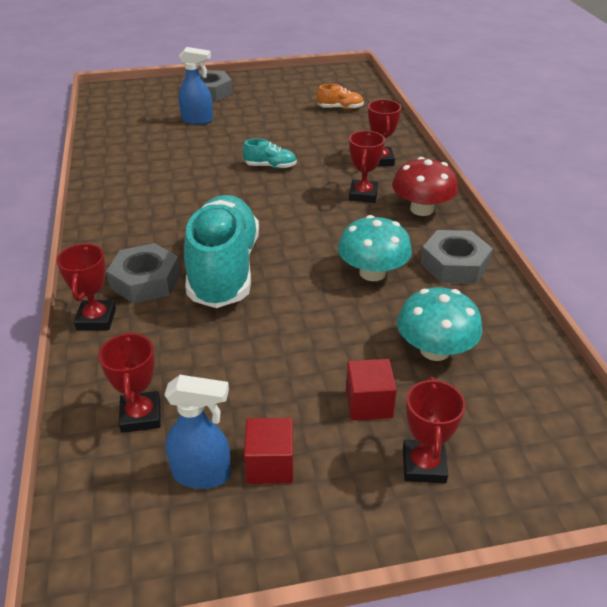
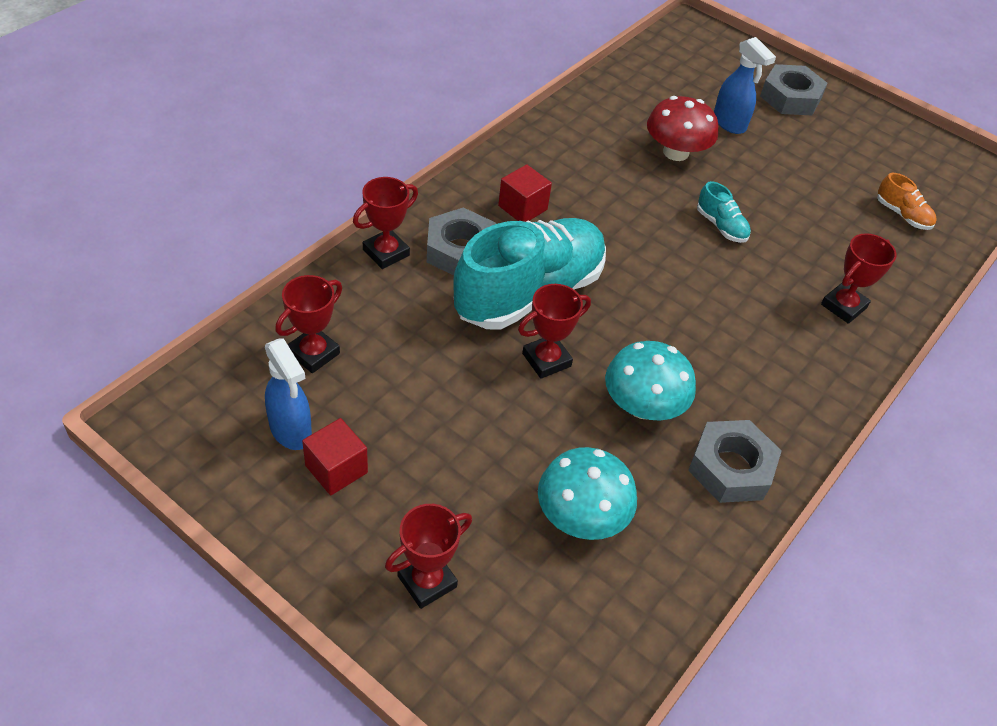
camera: 45 degrees right, 10 degrees up
(363, 195) = (762, 327): red trophy -> red trophy (546, 360)
(369, 403) = (463, 500): red cube -> red cube (522, 208)
(421, 209) = (795, 391): red mushroom -> red mushroom (676, 152)

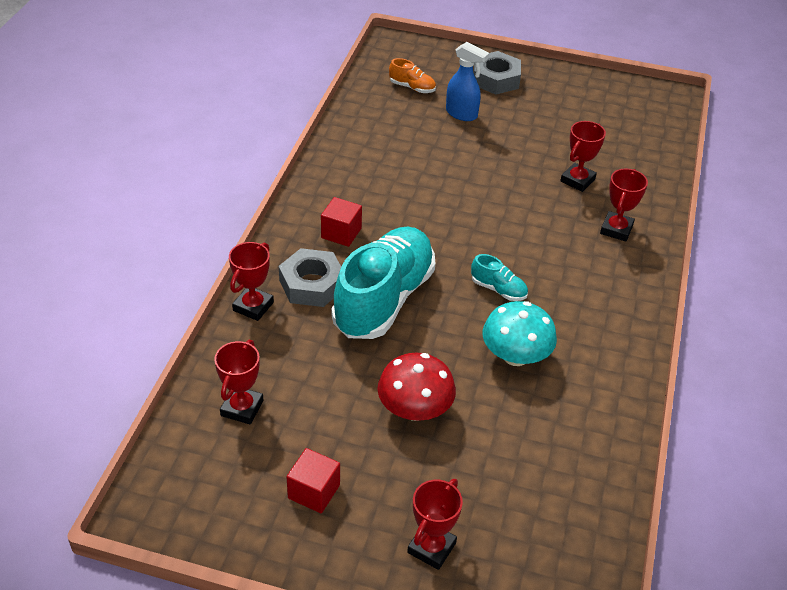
camera: 20 degrees left, 5 degrees down
(291, 431) = (260, 476): blue spray bottle -> none
(546, 360) = (426, 347): red trophy -> red trophy (577, 180)
(581, 516) = (516, 455): turquoise mushroom -> none
(676, 152) = (434, 150): red mushroom -> red mushroom (414, 409)
(721, 226) = (498, 198): turquoise shoe -> turquoise shoe (498, 289)
(731, 468) = (601, 378): grey nut -> none
(902, 215) = (621, 146): orange shoe -> orange shoe (412, 87)

